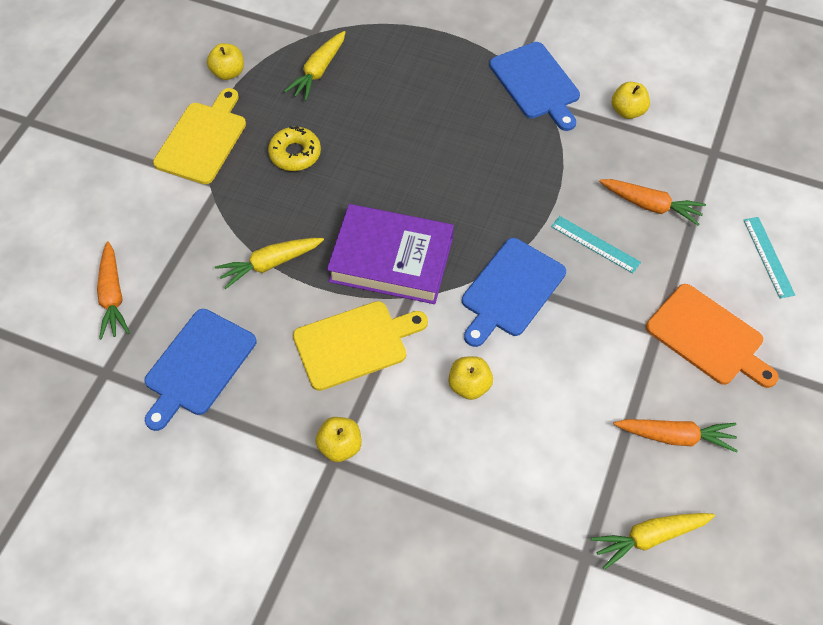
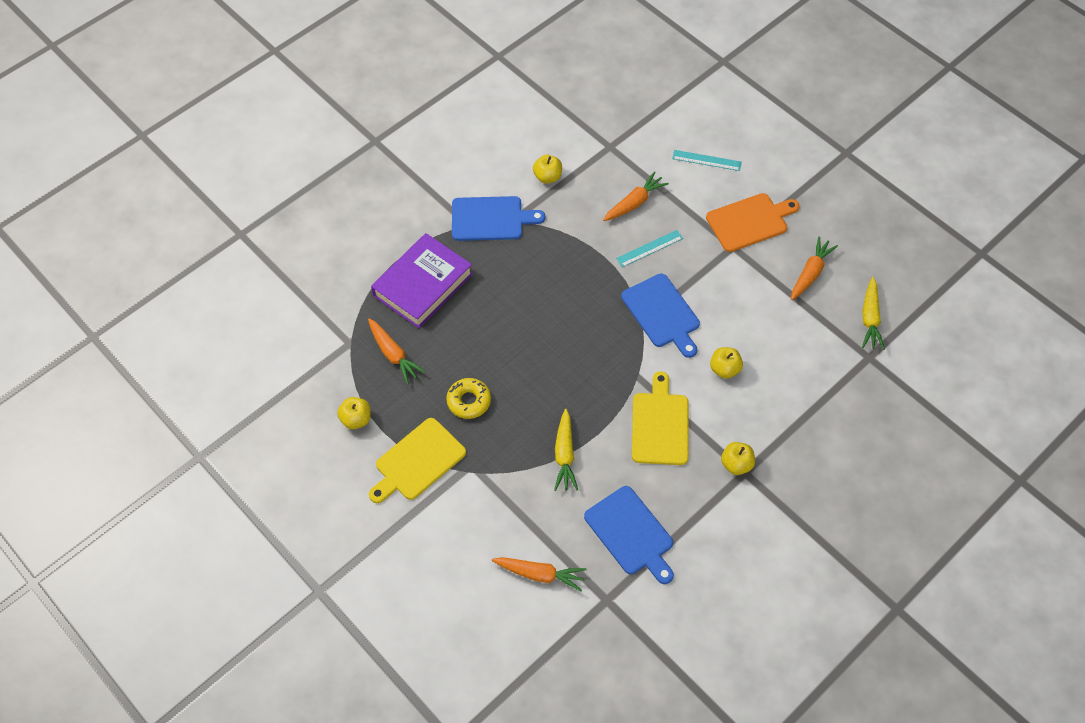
camera: 65 degrees left, 0 degrees up
(202, 140) = (418, 461): yellow cutting board -> yellow cutting board turned 90 degrees counterclockwise
(318, 71) = (393, 354): yellow carrot -> orange carrot
(391, 259) = (600, 375): purple book -> purple book (423, 284)

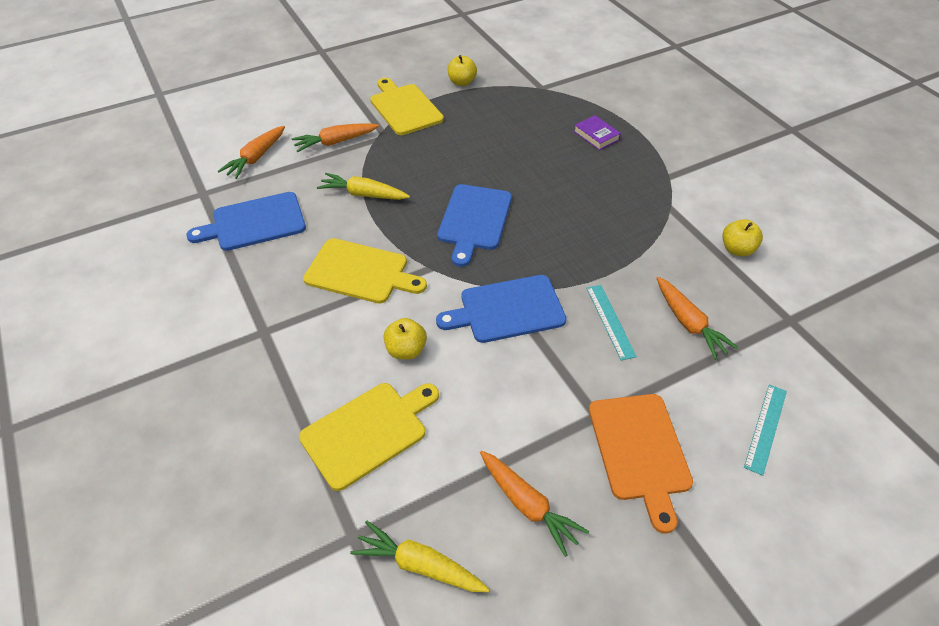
camera: 105 degrees right, 10 degrees down
(393, 354) = (520, 109): orange carrot -> orange carrot (335, 142)
(423, 284) = (596, 135): purple book -> purple book, size x0.44
(469, 401) = (452, 144): yellow donut -> none
(490, 219) = (676, 193): blue cutting board -> blue cutting board (474, 220)
(736, 464) = (277, 326): yellow apple -> none
(799, 372) = (368, 431): none -> yellow cutting board

